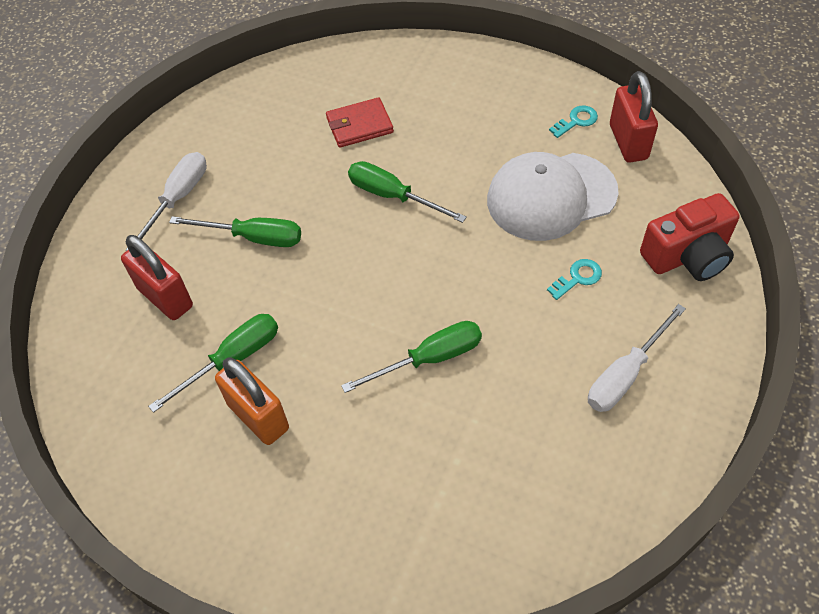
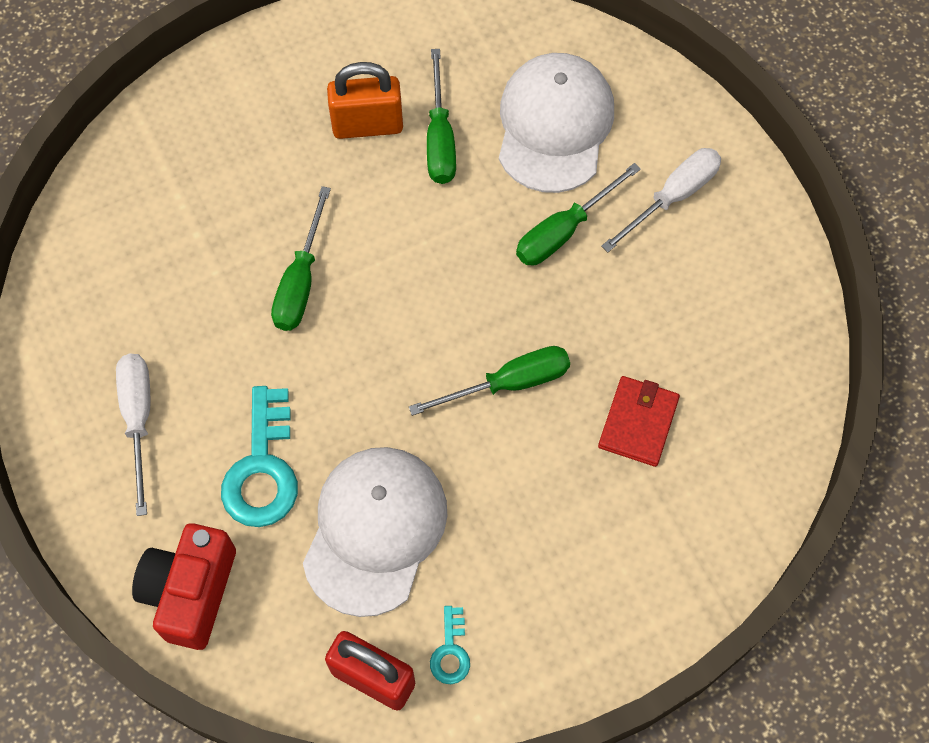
camera: 125 degrees right, 10 degrees up
(165, 297) = (554, 125): red padlock -> white cap
(178, 199) = (672, 197): white screwdriver -> white screwdriver turned 105 degrees counterclockwise
(578, 278) = (263, 468): turquoise key -> turquoise key, size x1.99

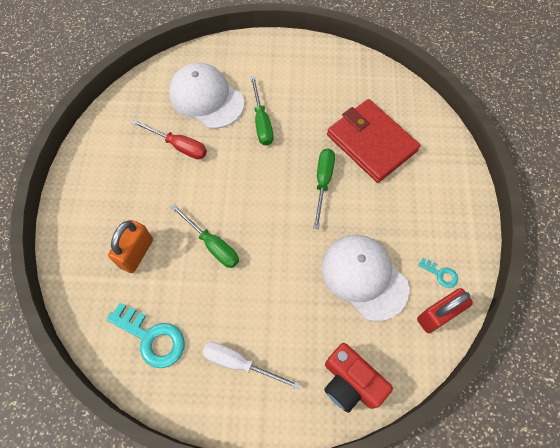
camera: 60 degrees left, 0 degrees up
(263, 468) = (303, 313): turquoise key -> turquoise key (152, 337)
(367, 125) = (149, 172): orange padlock -> orange padlock (136, 253)
(440, 138) = (179, 146): green screwdriver -> red screwdriver
(638, 422) = (371, 142): red wallet -> red wallet, size x1.89
(672, 197) = (273, 74): white screwdriver -> none

